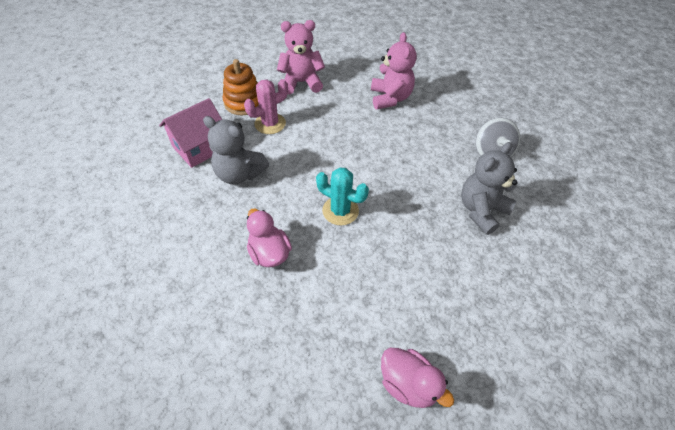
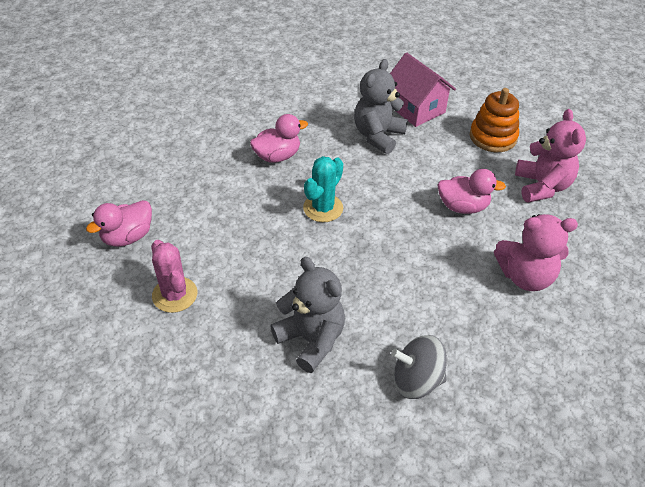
camera: 95 degrees right, 5 degrees down
(270, 124) = (457, 158): pink cactus -> pink cactus (175, 295)
(327, 124) = (463, 206): none -> pink duck

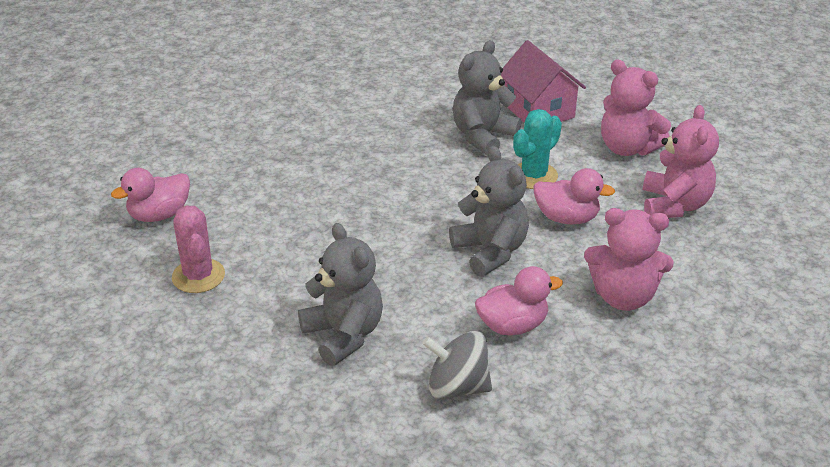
camera: 10 degrees right, 10 degrees down
(277, 156) = (354, 148): pink duck -> pink duck (512, 325)
(323, 208) = (394, 205): turquoise cactus -> turquoise cactus (534, 176)
(410, 244) = (490, 251): none -> grey teddy bear
(493, 137) = (627, 148): orange stacking toy -> pink teddy bear

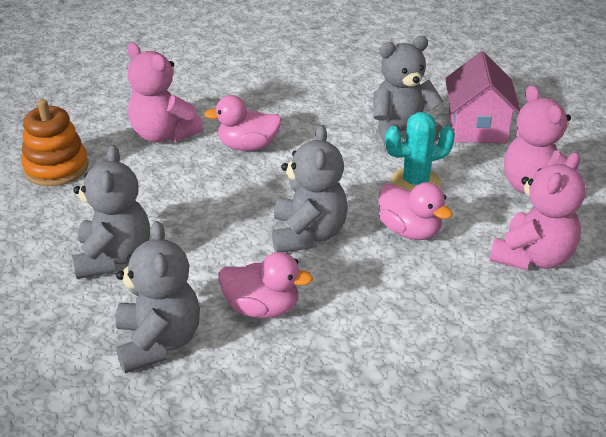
camera: 30 degrees right, 0 degrees up
(159, 215) = (78, 112): pink duck -> pink duck (248, 146)
(198, 276) = (56, 168): pink cactus -> orange stacking toy
(457, 387) = (158, 342): grey spinning top -> grey teddy bear
(623, 297) = (393, 324): pink teddy bear -> pink teddy bear (163, 135)

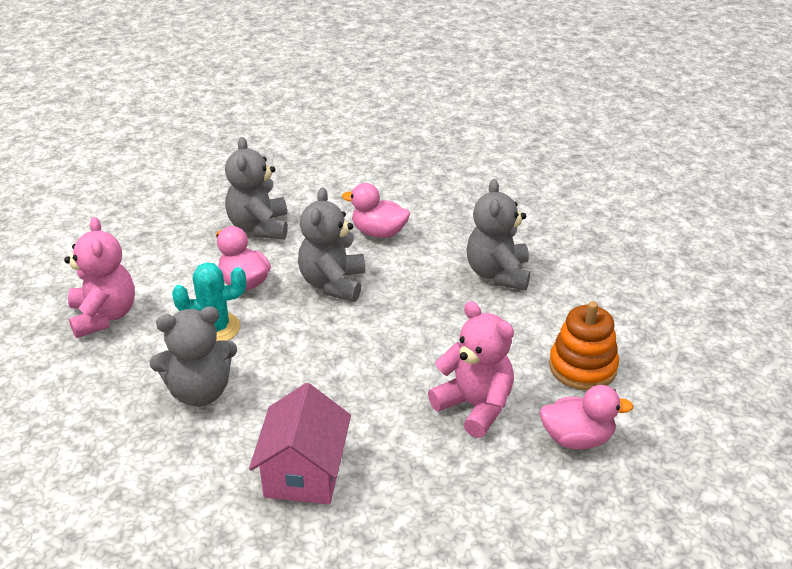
camera: 175 degrees left, 0 degrees up
(158, 342) = (452, 216): grey teddy bear -> grey teddy bear (259, 227)
(248, 146) = (378, 383): pink duck -> pink duck (577, 438)
(477, 127) = (109, 395): pink house -> pink house (304, 472)
(532, 257) = (155, 256): pink teddy bear -> none

